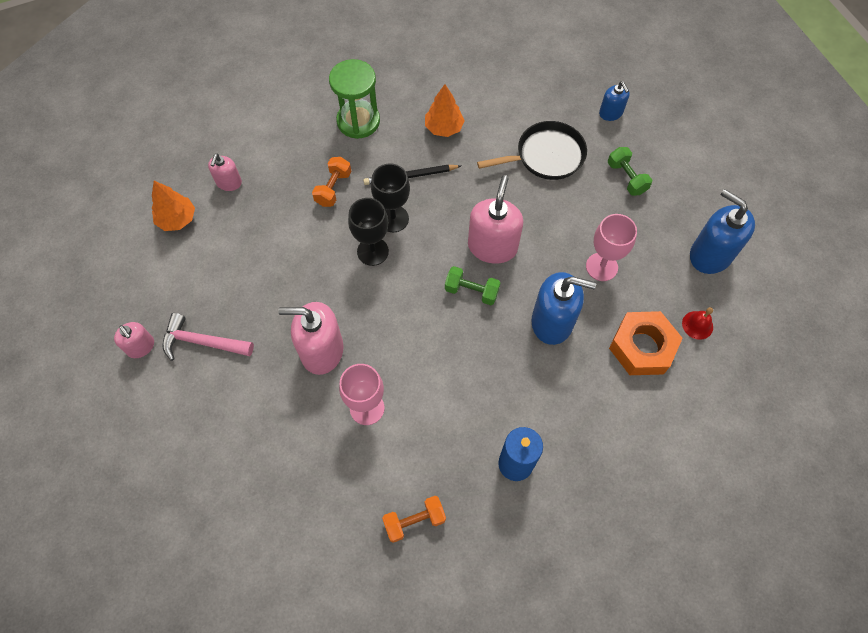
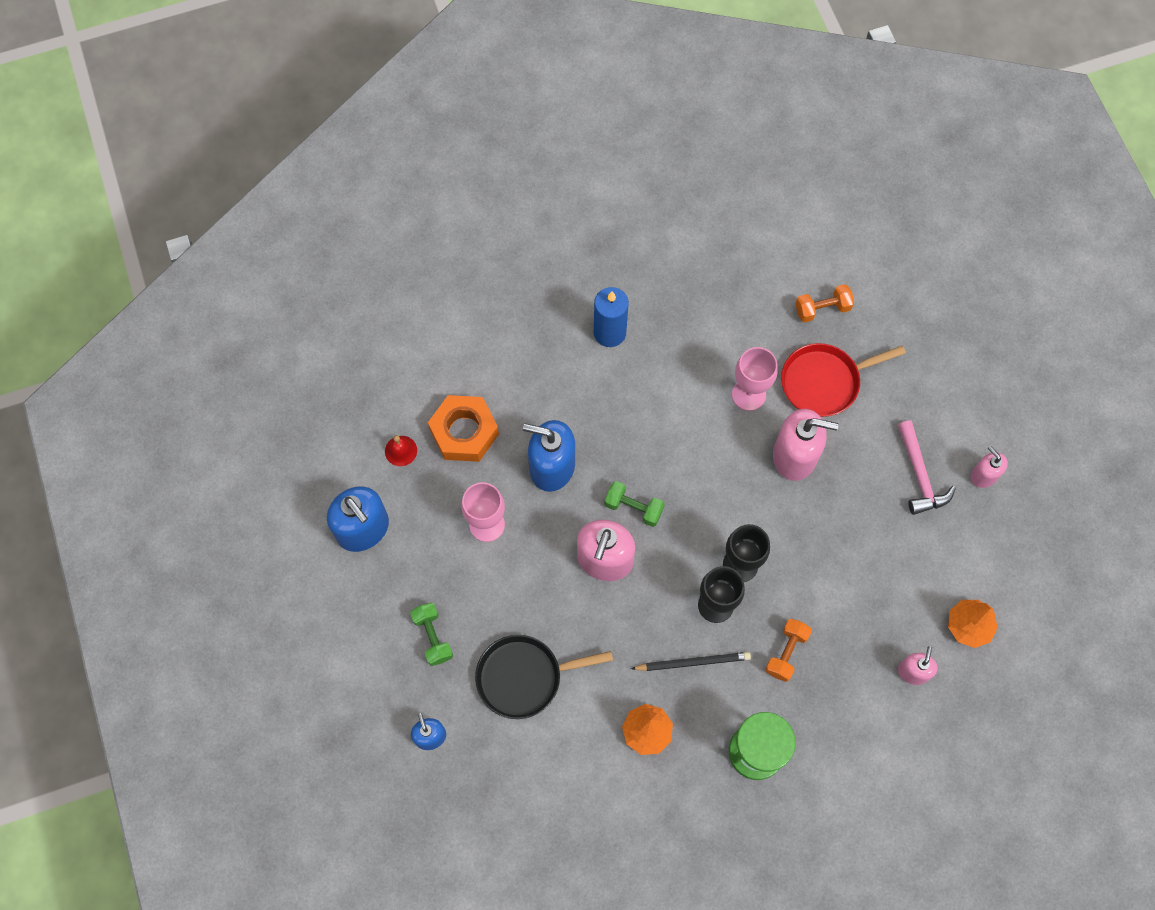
camera: 175 degrees left, 5 degrees up
(203, 342) = (919, 475): pink hammer -> pink hammer turned 60 degrees clockwise
(290, 428) = (823, 382): none -> red pan
(414, 521) = (707, 293): orange dumbbell -> orange dumbbell (822, 309)

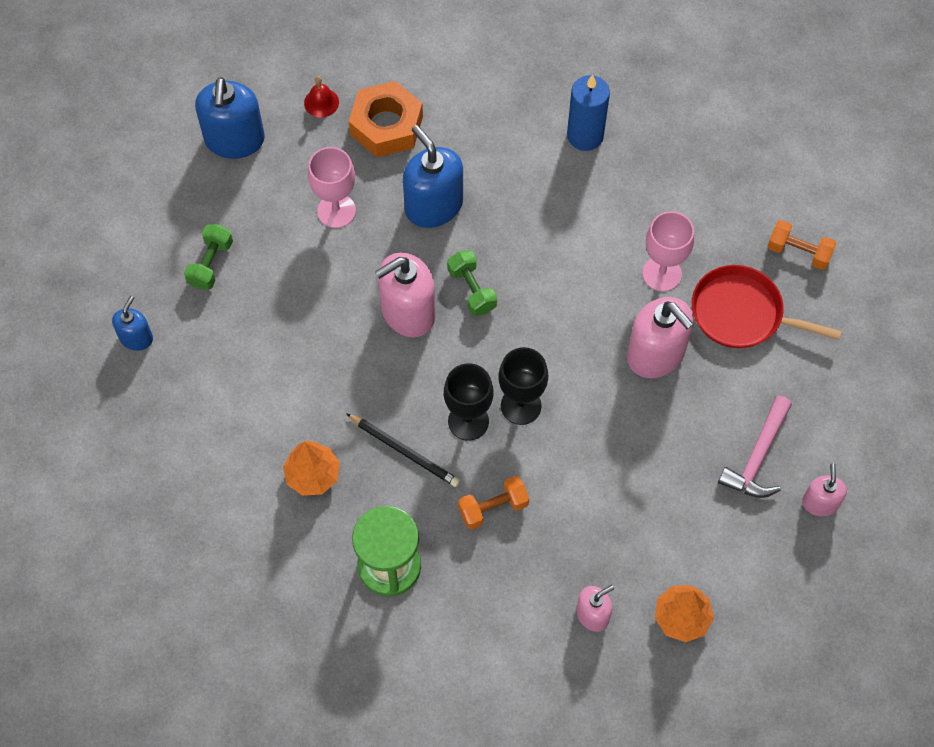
camera: 40 degrees right, 5 degrees down
(523, 677) = (253, 352): black pan -> none

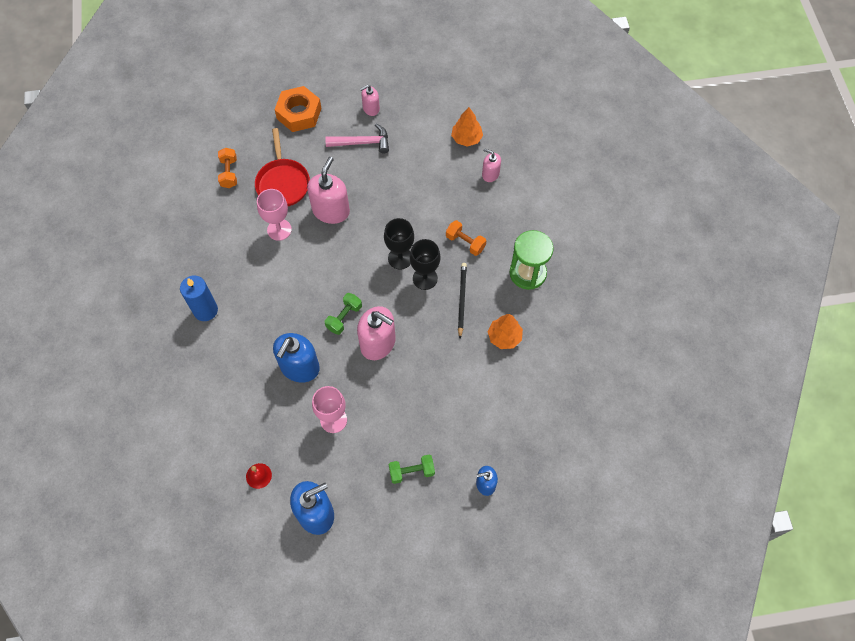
camera: 120 degrees left, 0 degrees up
(386, 126) = (256, 425): orange nut -> orange nut (299, 113)

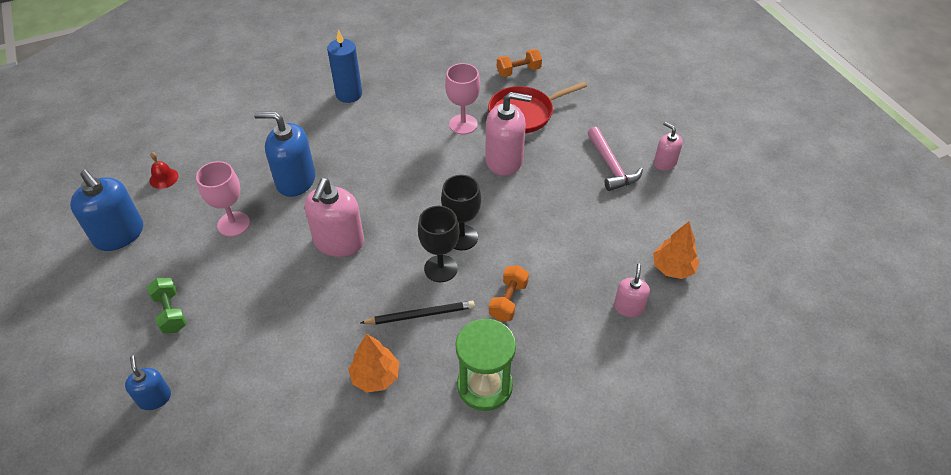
camera: 75 degrees right, 15 degrees down
(299, 113) = (622, 104): orange nut -> none
(344, 317) = (366, 203): green dumbbell -> none

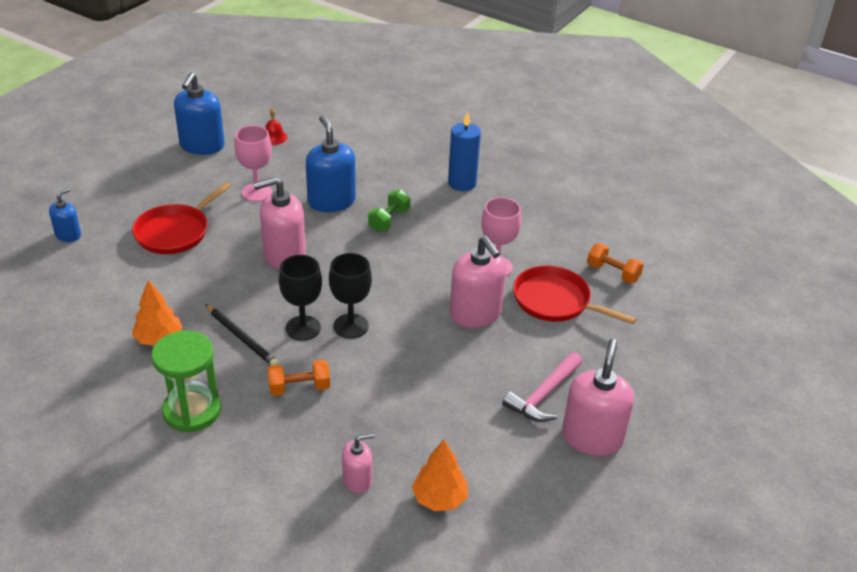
camera: 55 degrees right, 10 degrees down
(171, 312) = (148, 205): green dumbbell -> green dumbbell (389, 220)
(234, 307) = (175, 232): none -> red pan
(665, 163) = (592, 437): pink soap dispenser -> pink soap dispenser, size x1.81

